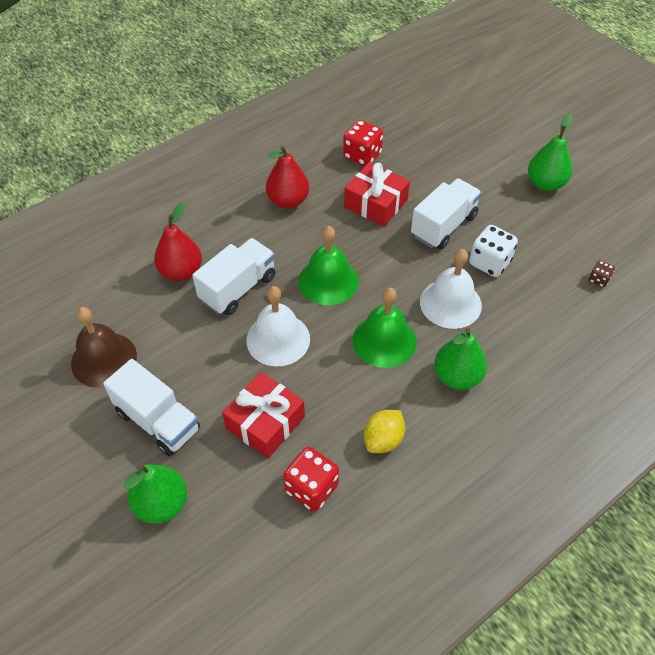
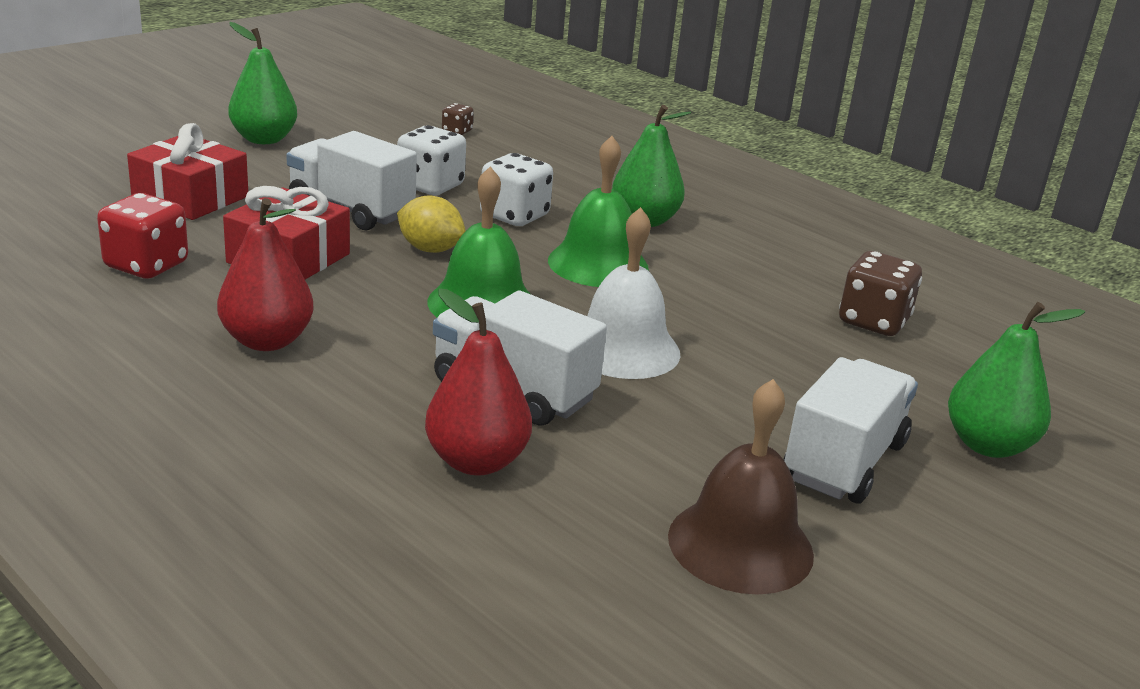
camera: 100 degrees left, 25 degrees down
(265, 422) = (790, 358): red gift -> red gift (190, 197)
(311, 488) = (873, 321): red dice -> brown dice
(383, 440) = (769, 271): yellow lemon -> yellow lemon (430, 249)
(450, 303) = (514, 216): white bell -> white dice

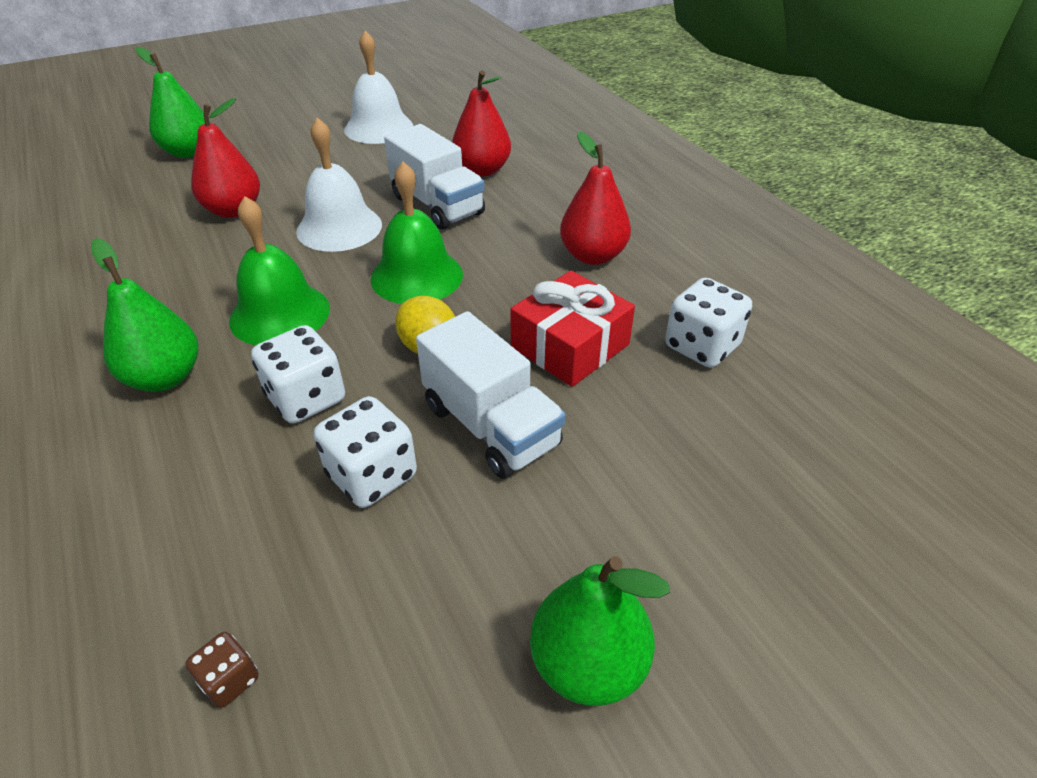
camera: 160 degrees left, 15 degrees up
(146, 265) = (701, 346): red dice -> white dice
(190, 197) = (682, 470): red gift -> none
(740, 545) = (379, 128): brown bell -> white bell
(783, 358) = (234, 210): none -> red pear
(844, 461) = (282, 152): white truck -> none
(873, 321) = (120, 233): brown dice -> none

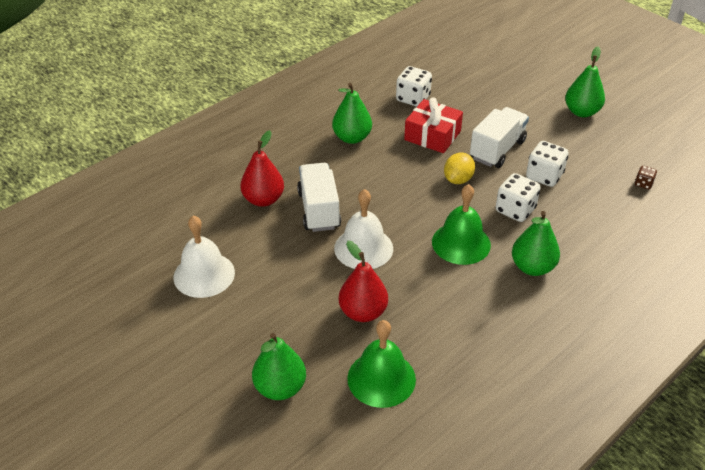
camera: 105 degrees left, 0 degrees up
(416, 276) = (401, 199): green bell -> green bell (381, 378)
(437, 205) = (319, 210): white truck -> white truck turned 45 degrees counterclockwise
(593, 256) = (352, 138): red pear -> green pear

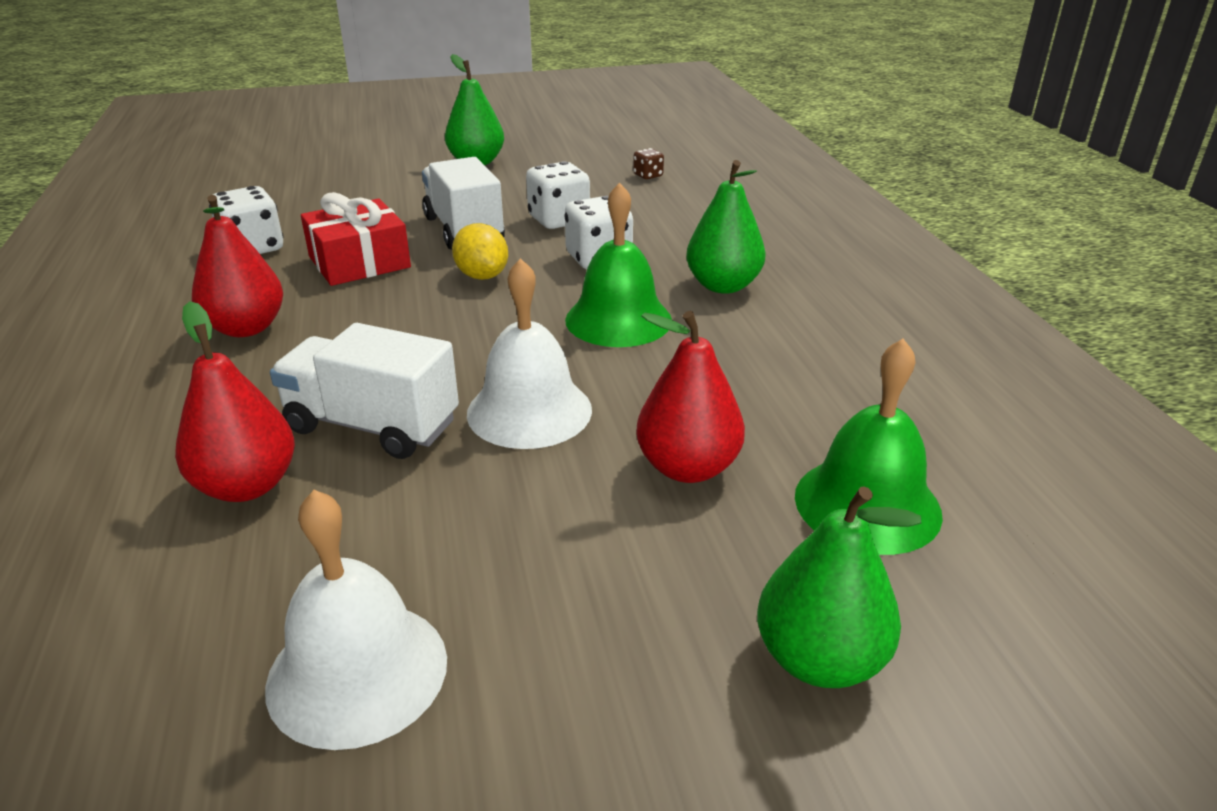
camera: 60 degrees left, 10 degrees down
(352, 138) = (246, 328): green pear -> red pear

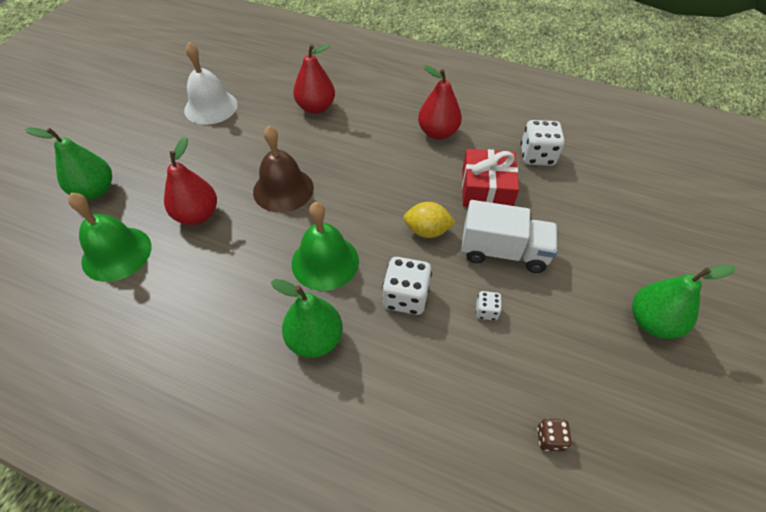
camera: 125 degrees right, 20 degrees up
(372, 425) = (321, 144): white truck -> none
(529, 411) = (283, 189): white bell -> brown bell
(559, 220) = (486, 311): white dice -> white dice, size x0.52

